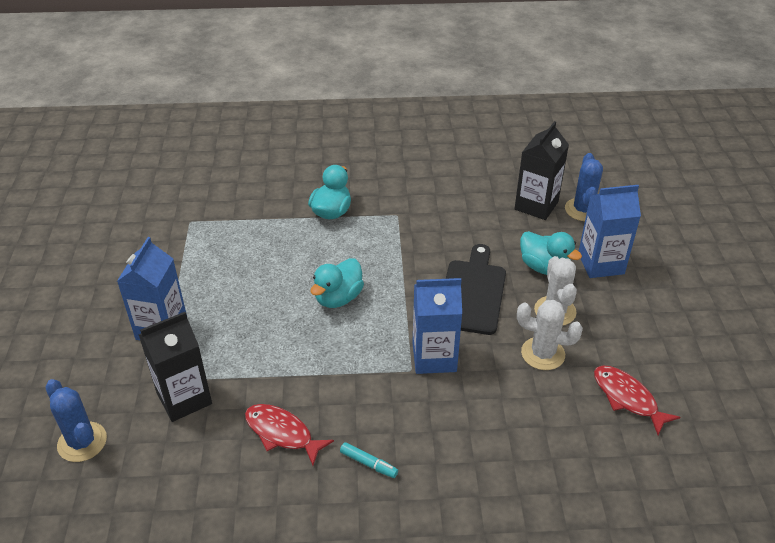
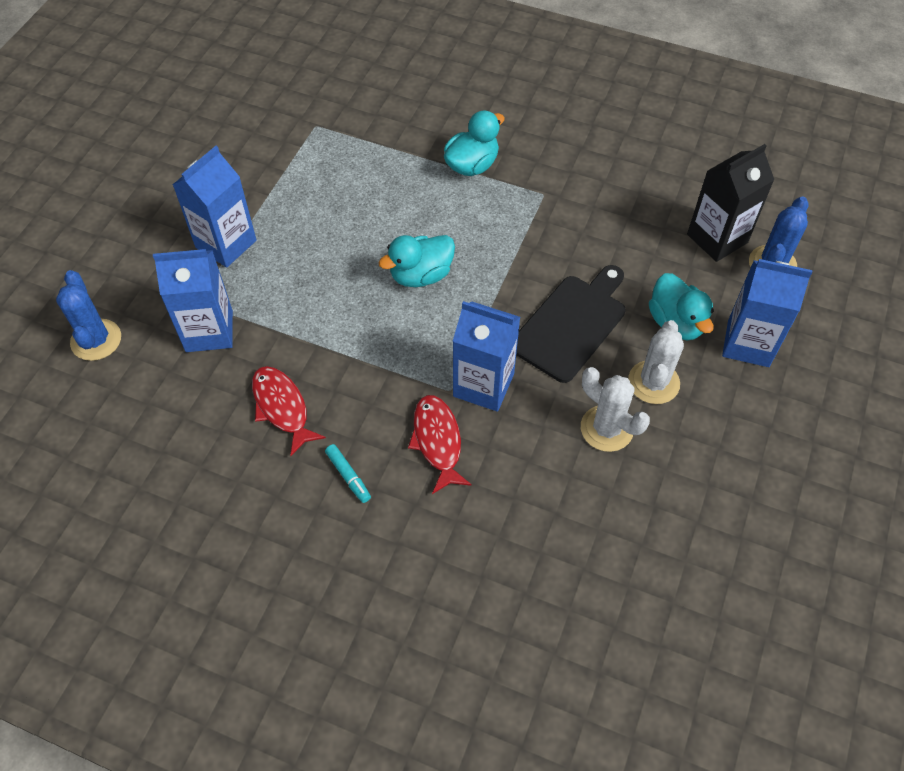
camera: 25 degrees right, 15 degrees up
(184, 398) = (209, 331): black carton -> blue carton
(627, 398) = (670, 520): red fish -> red fish (437, 441)

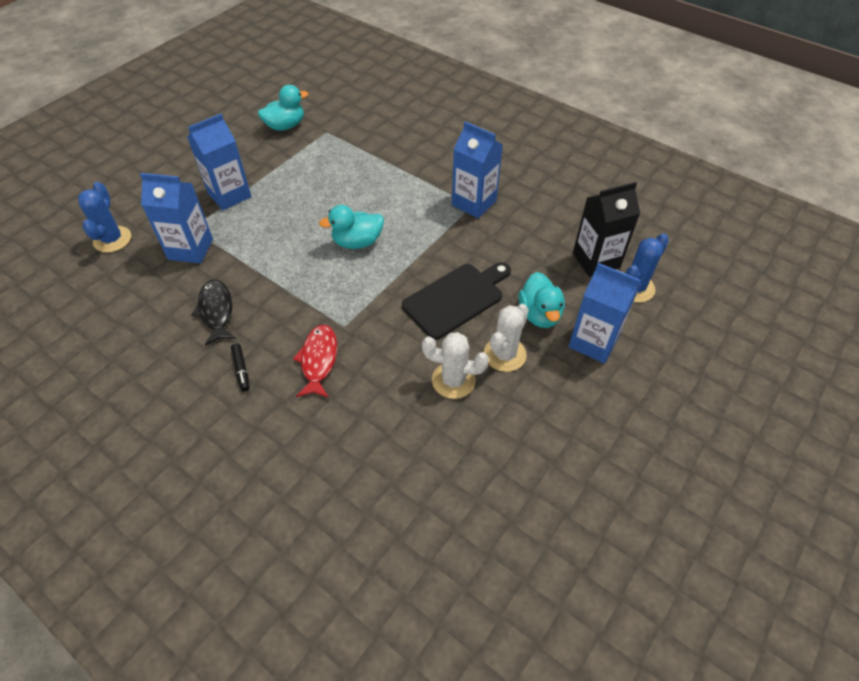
camera: 15 degrees right, 5 degrees down
(282, 407) = (216, 311): red fish -> black fish
(348, 476) = (241, 370): turquoise marker -> black marker
(472, 165) = (426, 176): turquoise duck -> turquoise duck (285, 126)
(483, 385) = (370, 327): blue carton -> blue carton (474, 203)
(606, 428) = (453, 380): white cactus -> white cactus turned 45 degrees counterclockwise

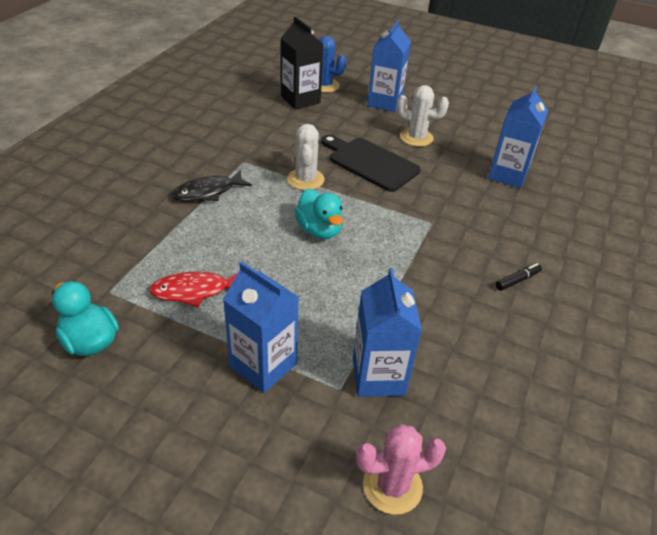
camera: 105 degrees left, 10 degrees down
(112, 239) = (392, 486): blue cactus -> pink cactus
(216, 311) = (460, 320): black fish -> black fish (208, 192)
(318, 360) = (477, 232): red fish -> red fish (195, 291)
(453, 380) = (453, 159): white cactus -> white cactus (305, 179)
(474, 203) = (241, 160): blue carton -> blue carton (508, 175)
(539, 314) = (369, 123): turquoise duck -> none

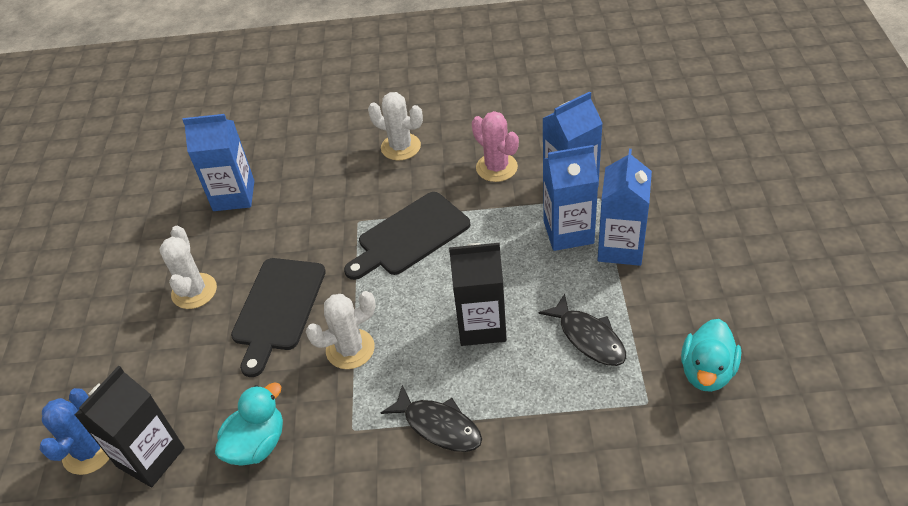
camera: 110 degrees left, 5 degrees up
(195, 291) = (588, 338): red fish -> black fish
(265, 242) = (481, 325): none -> black carton
(319, 230) = (431, 294): turquoise duck -> turquoise duck (257, 444)
(384, 102) = (112, 357): blue carton -> blue carton (568, 232)
(391, 243) = (410, 236): none -> black cutting board
(392, 486) = (646, 145): pink cactus -> pink cactus (496, 167)
(517, 280) = (400, 147): black marker -> white cactus

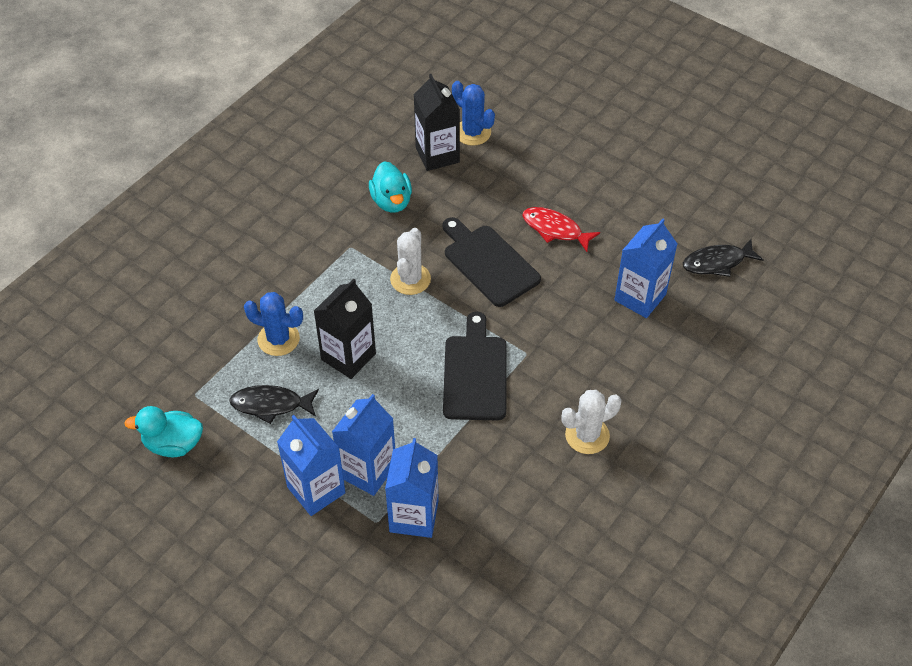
camera: 125 degrees right, 5 degrees up
(194, 291) = (555, 229): white cactus -> red fish
(438, 426) = (304, 285): black fish -> black fish (717, 262)
(496, 167) = (488, 481): pink cactus -> none
(520, 392) = (278, 339): none -> blue cactus
(707, 371) = (173, 444): turquoise duck -> turquoise duck turned 60 degrees counterclockwise

